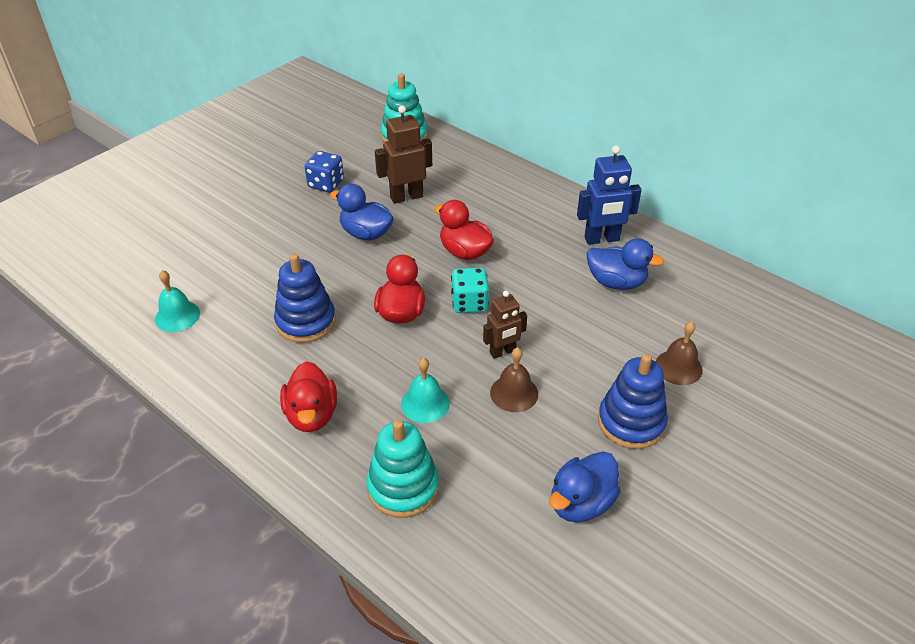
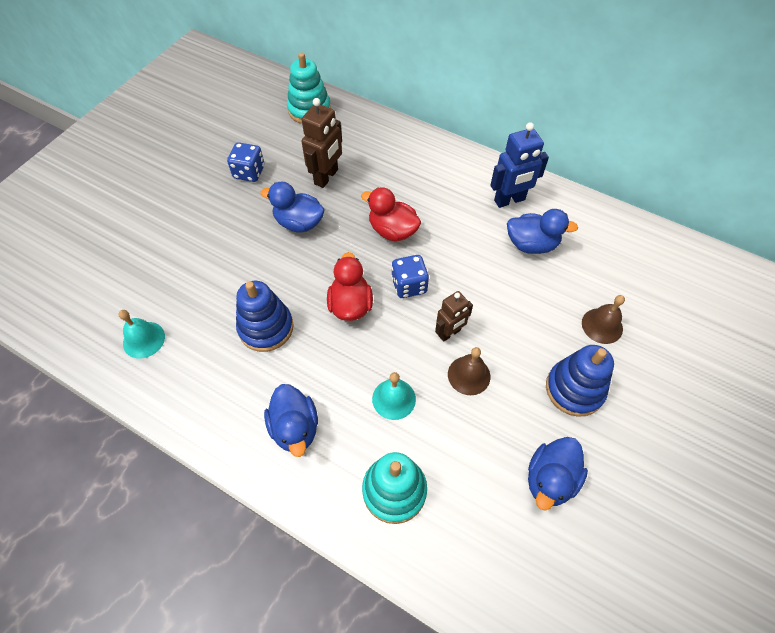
camera: 10 degrees left, 15 degrees up
(312, 415) = (295, 428): red duck -> blue duck
(406, 197) = (326, 177): brown robot -> brown robot turned 150 degrees clockwise
(469, 303) = (409, 285): turquoise dice -> blue dice

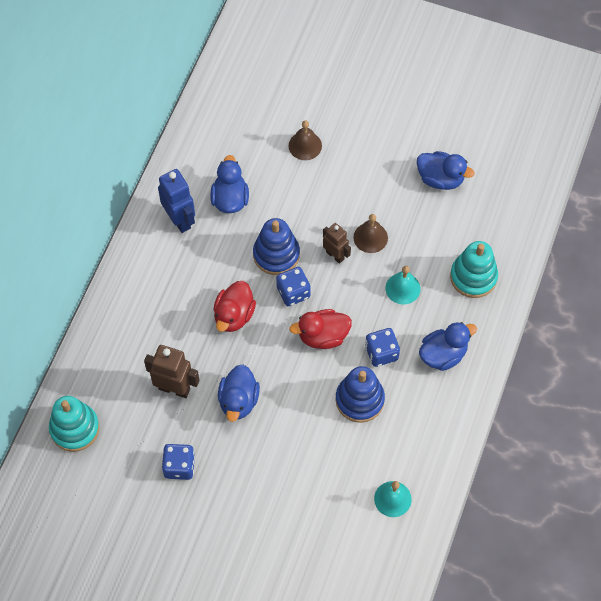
camera: 100 degrees left, 5 degrees up
(315, 359) = (381, 353): none -> blue dice
(574, 389) = (366, 164): blue stacking toy -> blue stacking toy (276, 254)

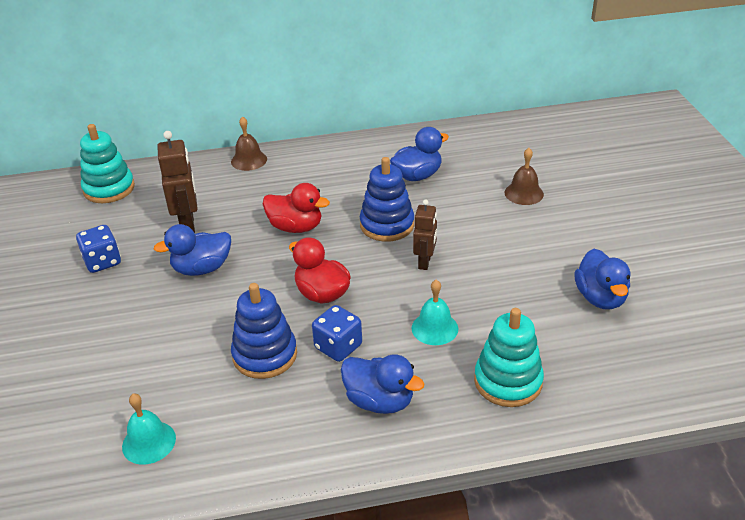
camera: 60 degrees right, 25 degrees down
(180, 220) = (367, 159): blue robot -> none
(234, 315) = (296, 227): red duck -> red duck turned 150 degrees counterclockwise
(293, 292) = (355, 253): blue dice -> none
(370, 237) = (471, 277): brown bell -> brown bell (249, 160)

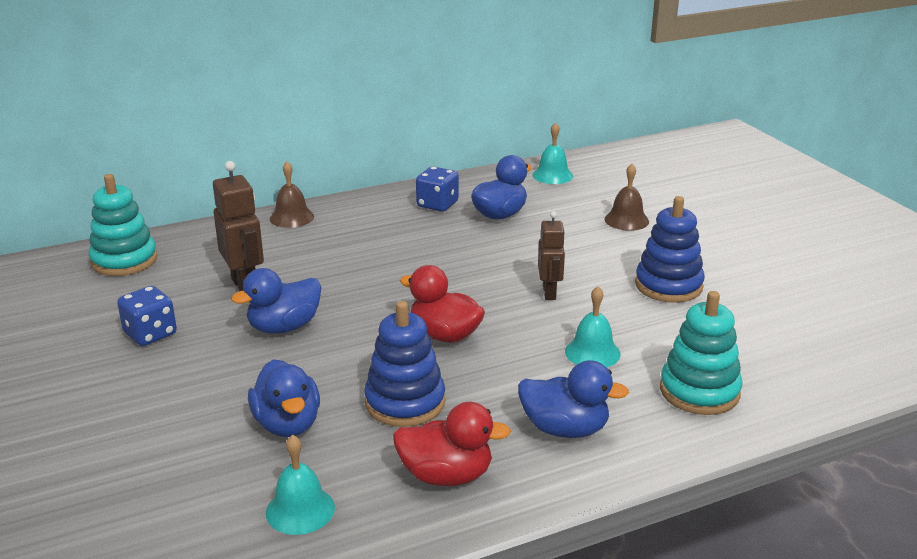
camera: 15 degrees left, 10 degrees down
(296, 227) = (381, 275): red duck -> red duck (446, 475)
(338, 347) = (490, 383): blue dice -> blue dice (437, 205)
(387, 225) = (488, 263): blue stacking toy -> blue stacking toy (668, 286)
(480, 138) = (552, 175): none -> turquoise bell
(600, 298) = (757, 304): blue duck -> blue duck (287, 424)

